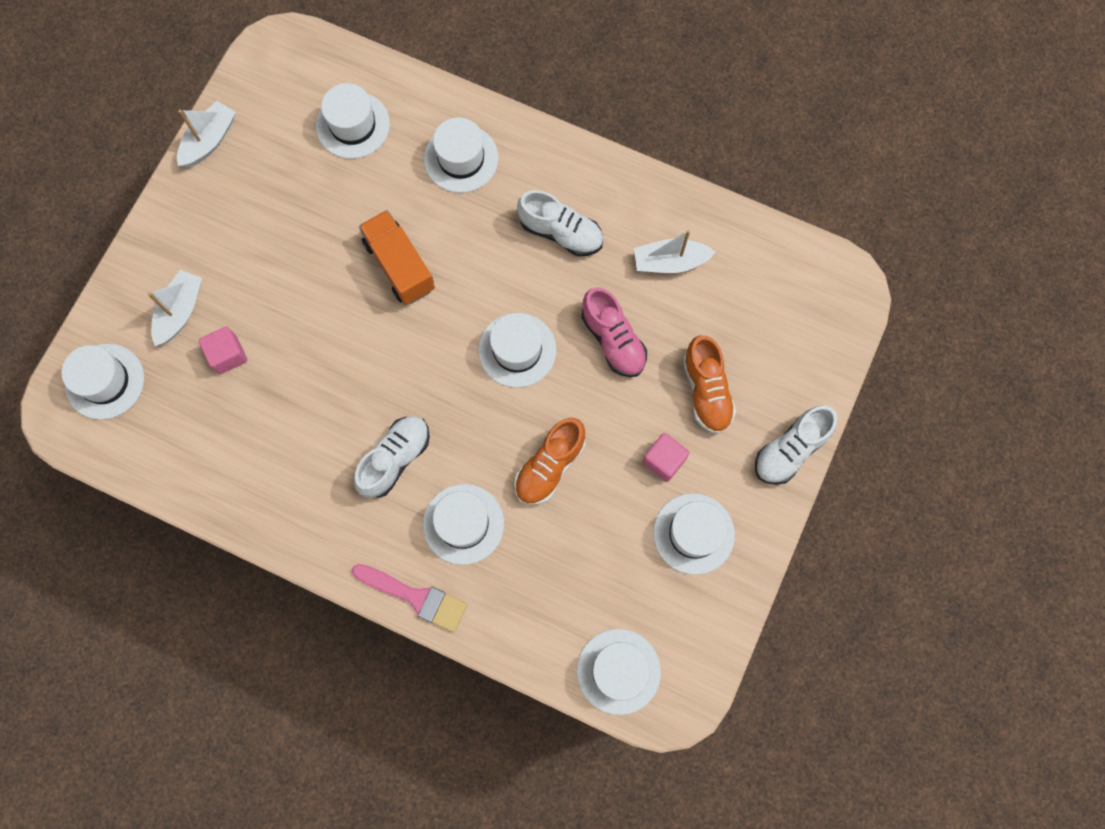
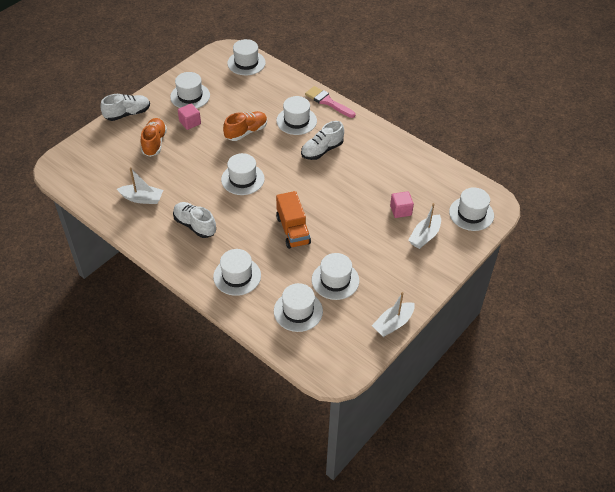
camera: 165 degrees left, 25 degrees down
(309, 190) = (335, 280): none -> white hat
(613, 340) = (190, 172): pink shoe -> none

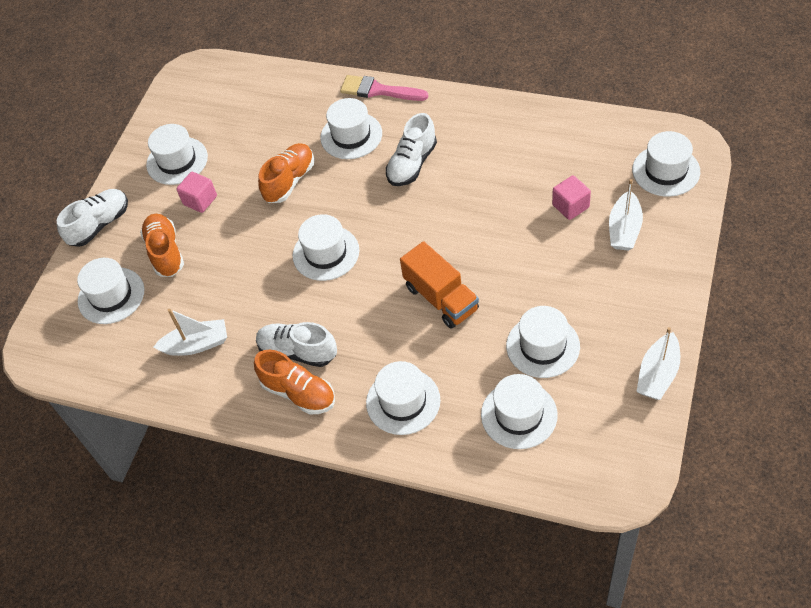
camera: 15 degrees left, 5 degrees up
(182, 247) = (298, 392): none -> orange shoe
(246, 63) = (230, 79): white hat -> white hat (111, 295)

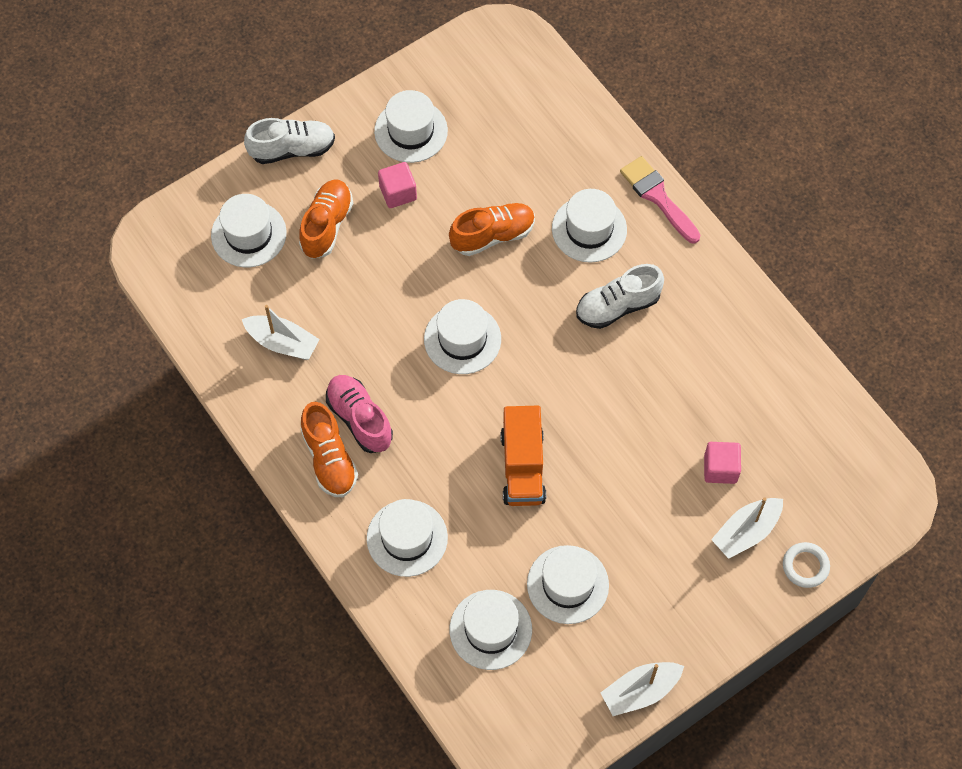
camera: 30 degrees right, 10 degrees up
(298, 352) = (359, 419): white shoe -> pink shoe
(666, 171) = (843, 503): white hat -> none
(681, 221) = (805, 566): none -> white ring

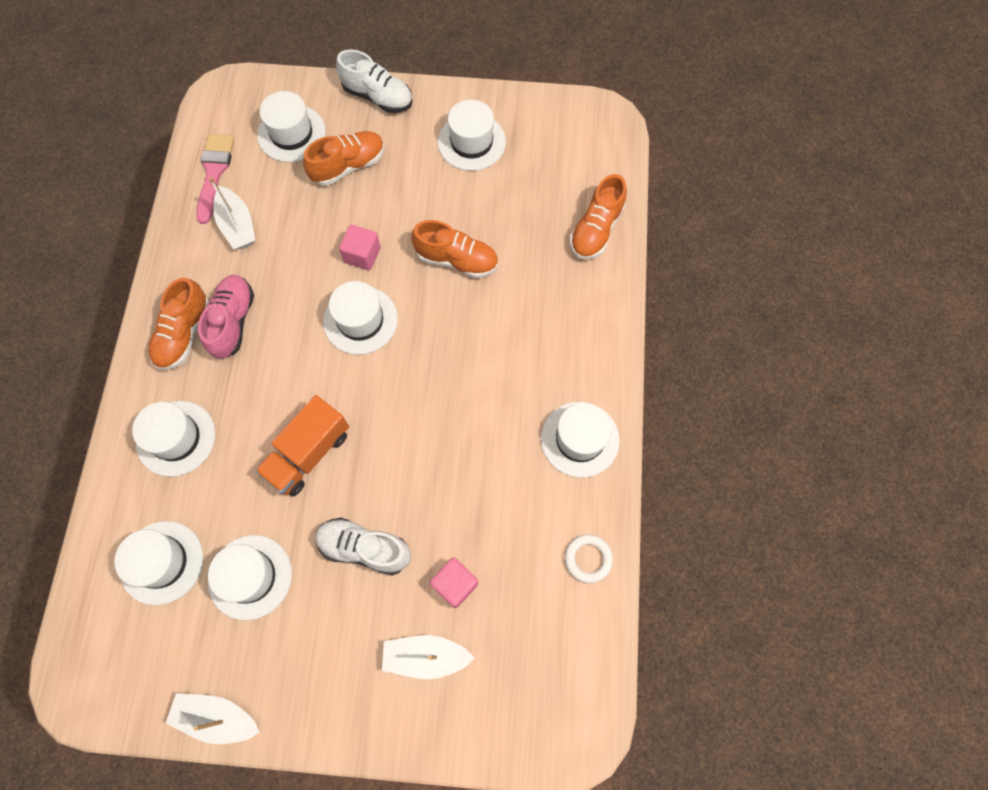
camera: 40 degrees right, 5 degrees up
(398, 193) = (420, 179): pink cube -> pink cube (362, 255)
(579, 131) = (596, 230): none -> orange shoe
(589, 229) = (533, 309): white hat -> white hat (580, 439)
(617, 306) = (498, 386): white shoe -> white shoe (364, 548)
(658, 197) = (610, 325): pink brush -> pink brush (214, 173)
(805, 566) = (446, 731): white ring -> white ring (588, 559)

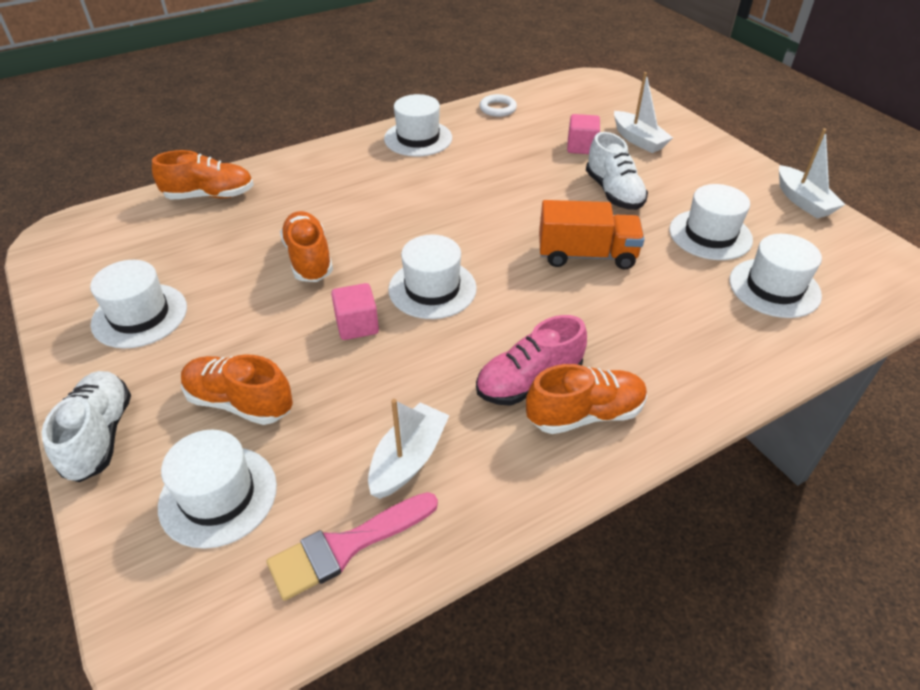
camera: 125 degrees left, 25 degrees down
(176, 438) = (682, 346): white hat -> none

